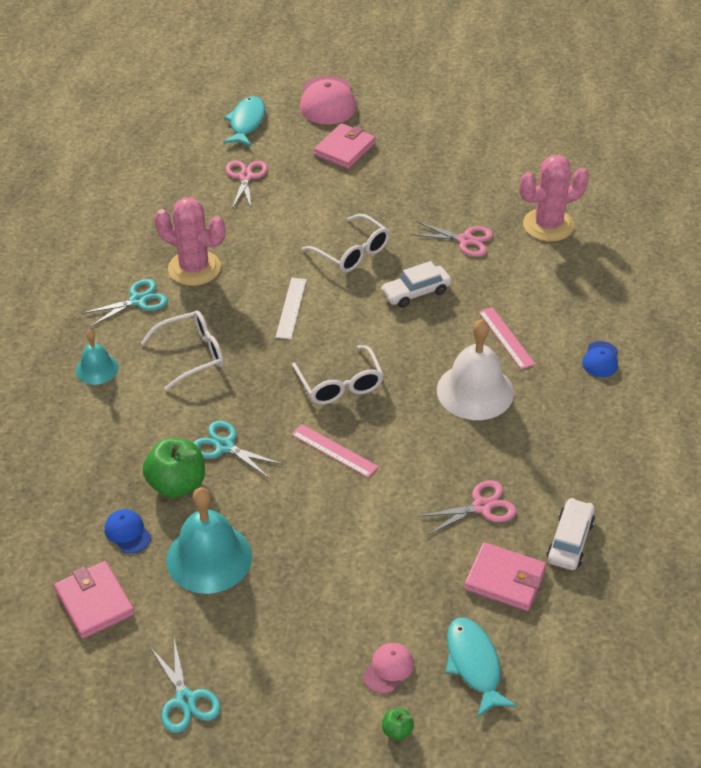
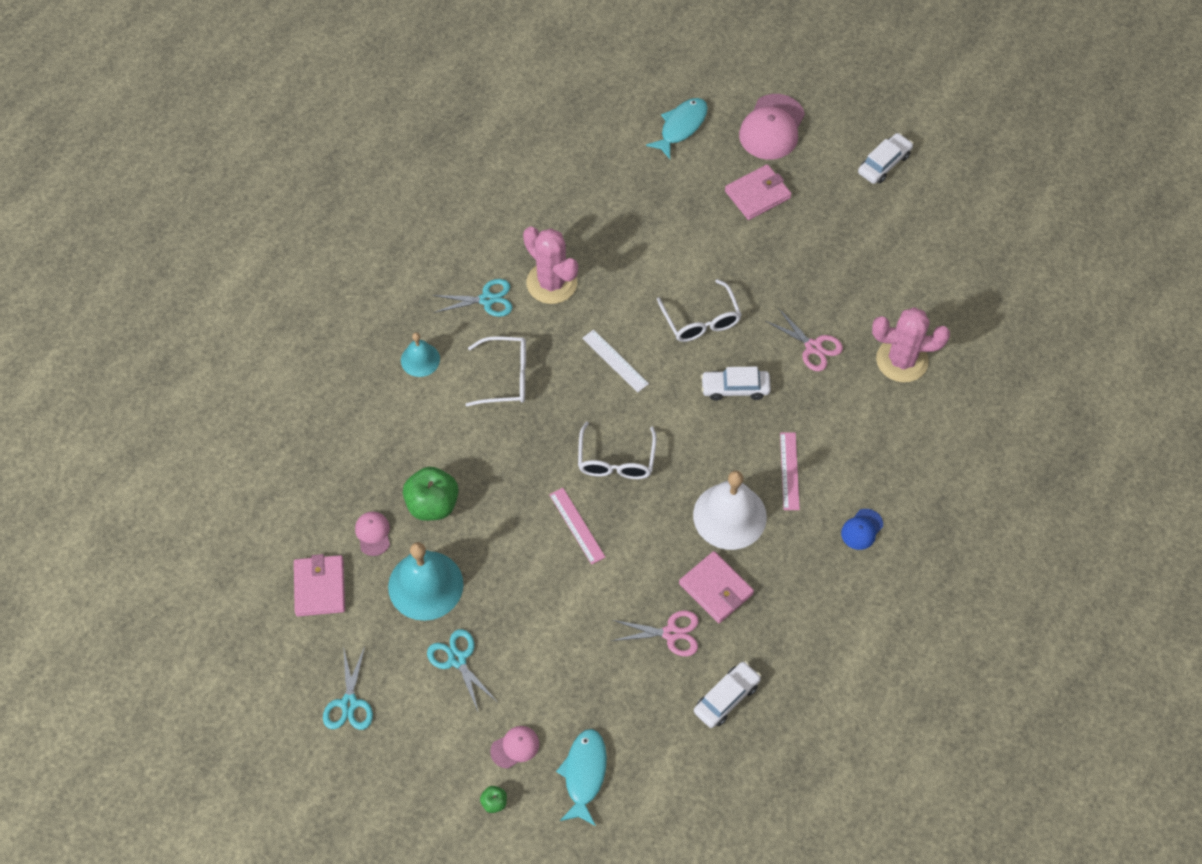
camera: 25 degrees right, 15 degrees up
(127, 532) = (373, 534): blue cap -> pink cap
(224, 446) = (488, 483): turquoise scissors -> turquoise scissors (457, 659)
(246, 177) = (648, 194): pink scissors -> none
(291, 308) = (615, 361): white ruler -> white ruler turned 75 degrees counterclockwise
(439, 98) = (884, 163): none -> white car
(505, 579) = (651, 710): pink wallet -> pink wallet (716, 589)

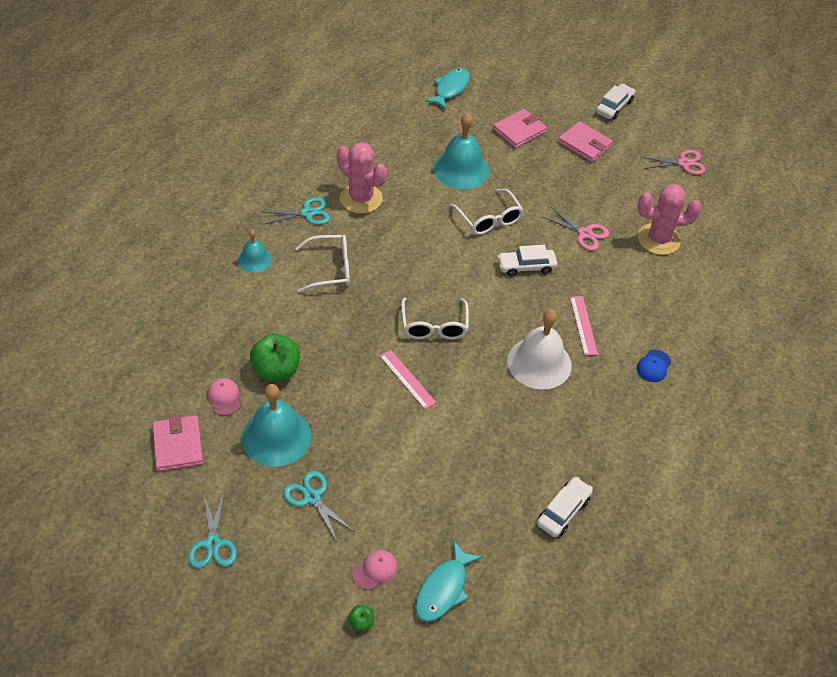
camera: 10 degrees left, 10 degrees down
(584, 774) = (443, 589): turquoise fish -> turquoise fish turned 150 degrees counterclockwise
(615, 361) = (422, 252): white ruler -> none
(671, 633) = (504, 461): pink scissors -> pink scissors (683, 163)
(677, 247) = (461, 169): none -> turquoise bell
(716, 589) = (538, 421): pink wallet -> pink wallet (584, 144)
(772, 127) = (522, 87): pink cap -> none

